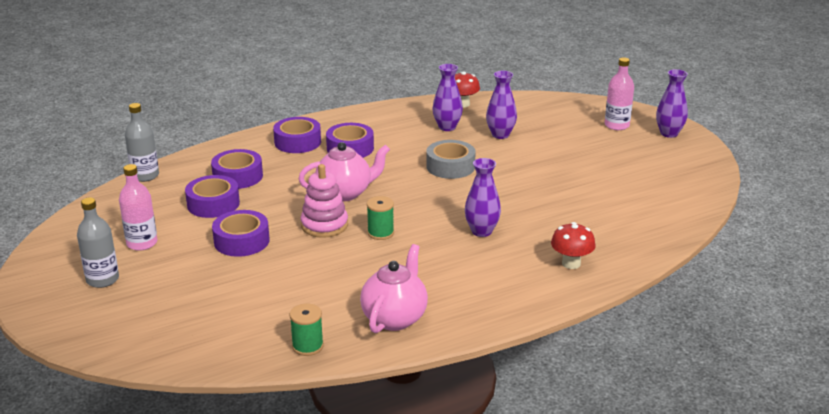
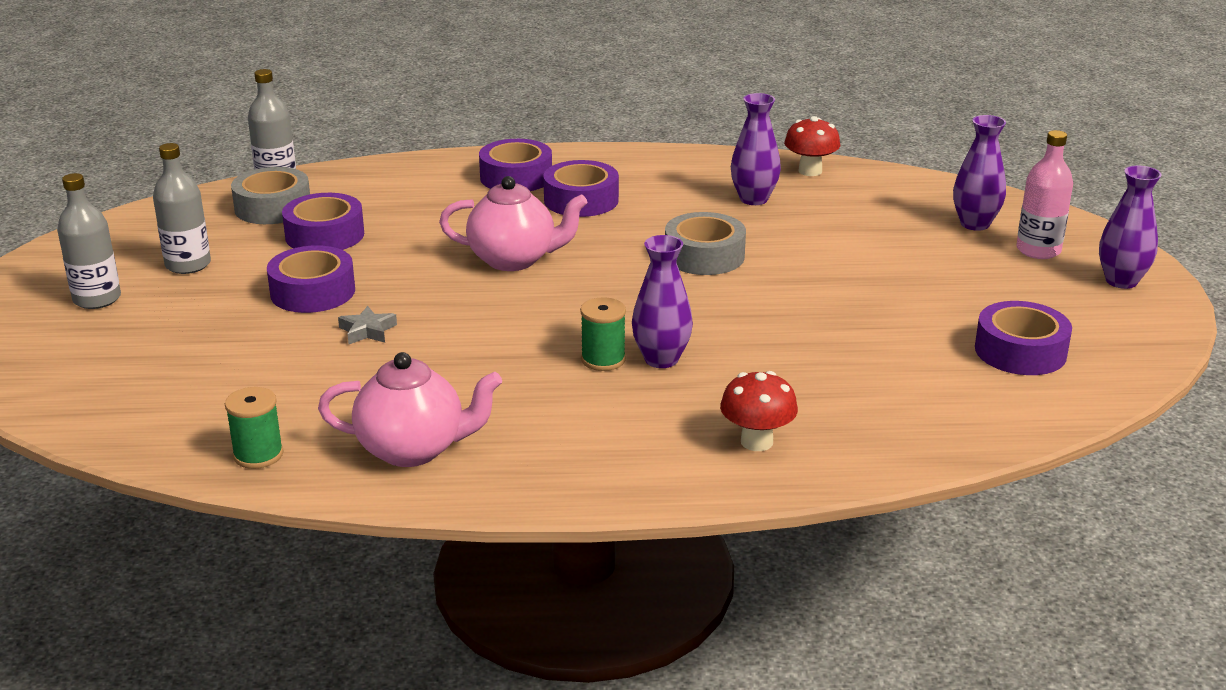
camera: 25 degrees right, 0 degrees up
(142, 243) = (188, 265): pink bottle -> grey bottle
(161, 194) = (273, 207): none -> grey tape
(238, 176) = (391, 206): purple tape -> purple tape (1020, 351)
(299, 256) = (367, 331): none -> grey star
(324, 225) = (442, 297): pink stacking toy -> none
(380, 233) = (510, 326): green spool -> green spool (603, 359)
(395, 318) = (413, 450): pink teapot -> pink teapot turned 45 degrees clockwise
(500, 135) = (827, 226): purple vase -> purple vase (975, 224)

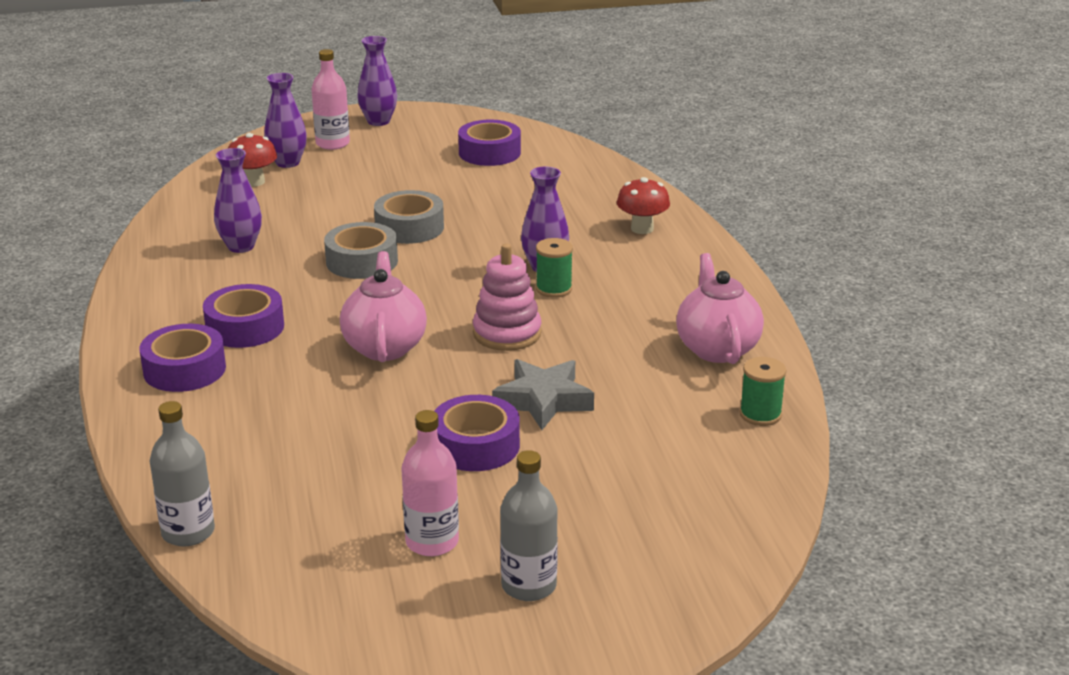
camera: 100 degrees left, 0 degrees up
(188, 265) = (432, 542): grey bottle -> pink bottle
(273, 207) = (271, 517): grey tape -> grey tape (409, 228)
(325, 235) = (343, 464): purple tape -> none
(367, 331) = (543, 400): grey star -> grey star, size x1.82
(511, 323) = (507, 333): none -> pink stacking toy
(810, 171) = (176, 225): red mushroom -> red mushroom (254, 182)

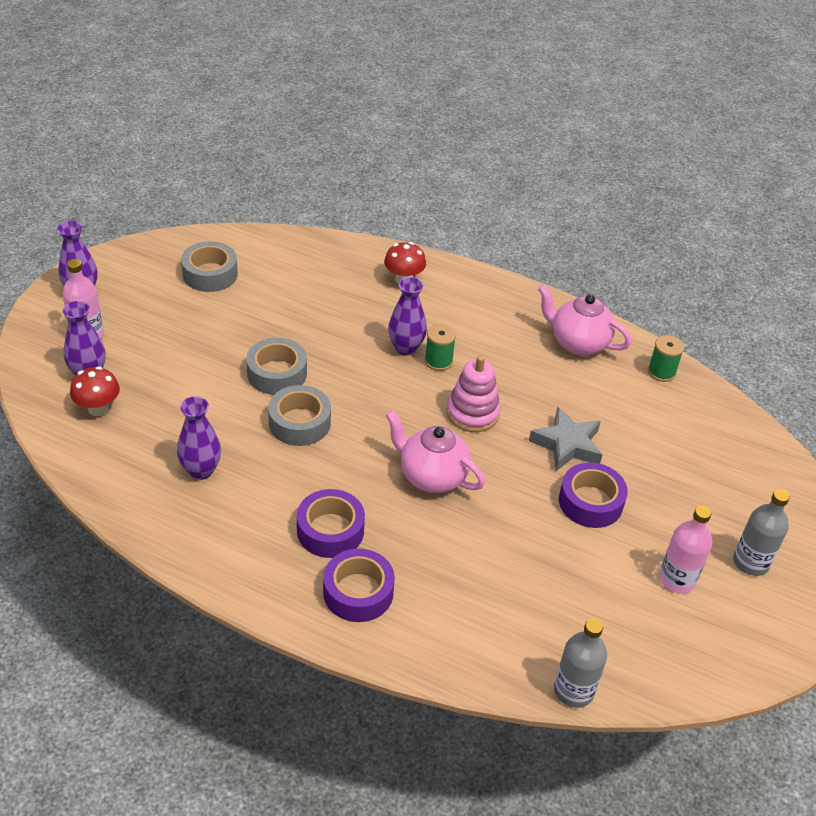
camera: 55 degrees left, 15 degrees up
(489, 153) = (210, 274): purple tape -> grey tape

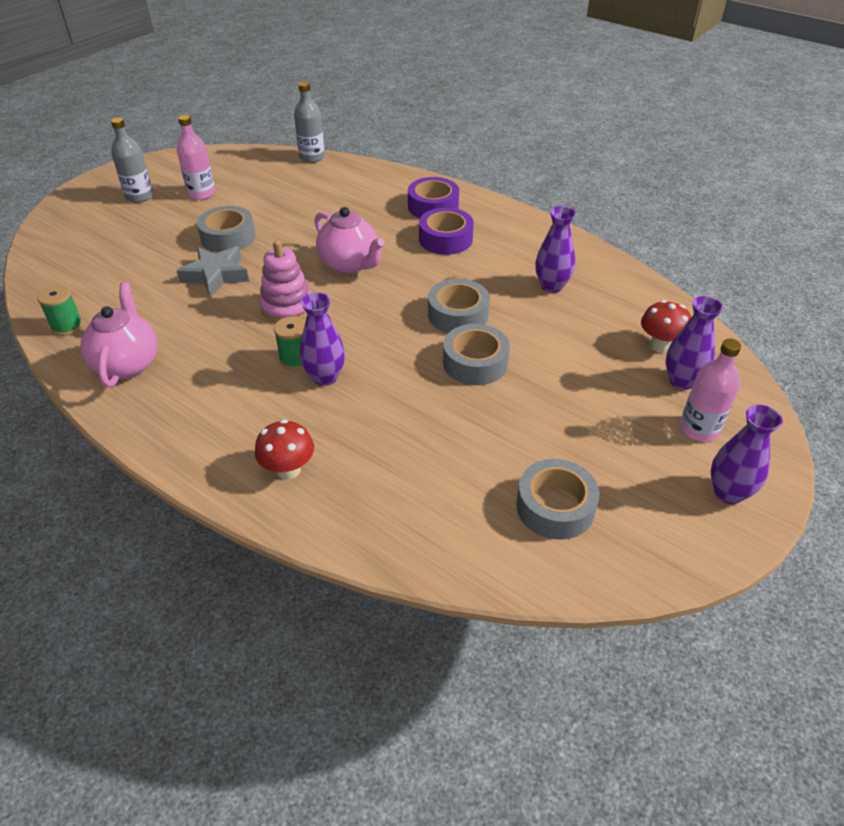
camera: 165 degrees left, 0 degrees up
(578, 343) = (127, 364): pink teapot -> pink teapot turned 135 degrees counterclockwise
(590, 502) = (228, 237): purple tape -> grey tape

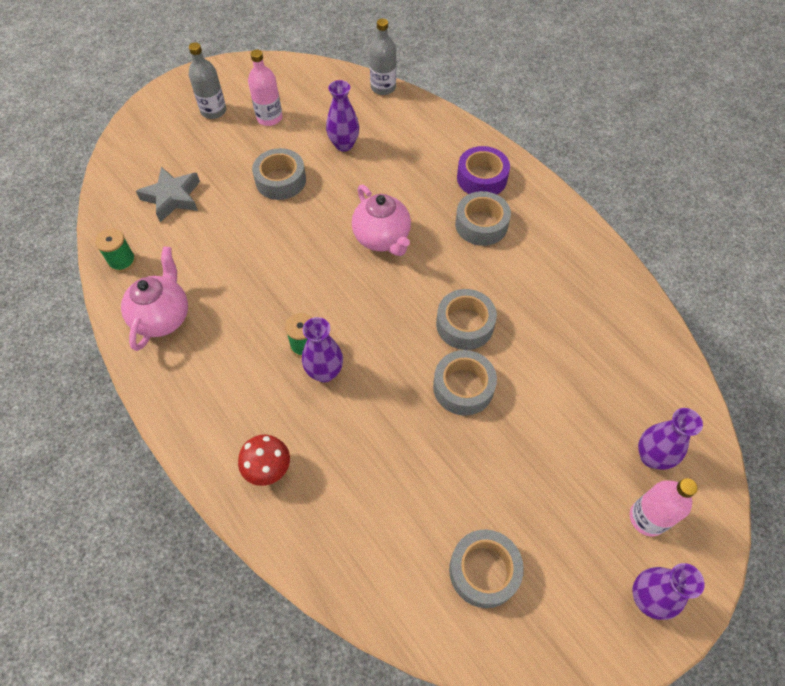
camera: 15 degrees right, 15 degrees up
(216, 275) = (259, 227): grey star -> grey star (172, 197)
(287, 307) = (312, 280): pink stacking toy -> none
(445, 239) = (481, 224): purple tape -> grey tape
(551, 286) = (565, 308): purple vase -> purple vase (344, 145)
(660, 345) = (646, 408): red mushroom -> none

